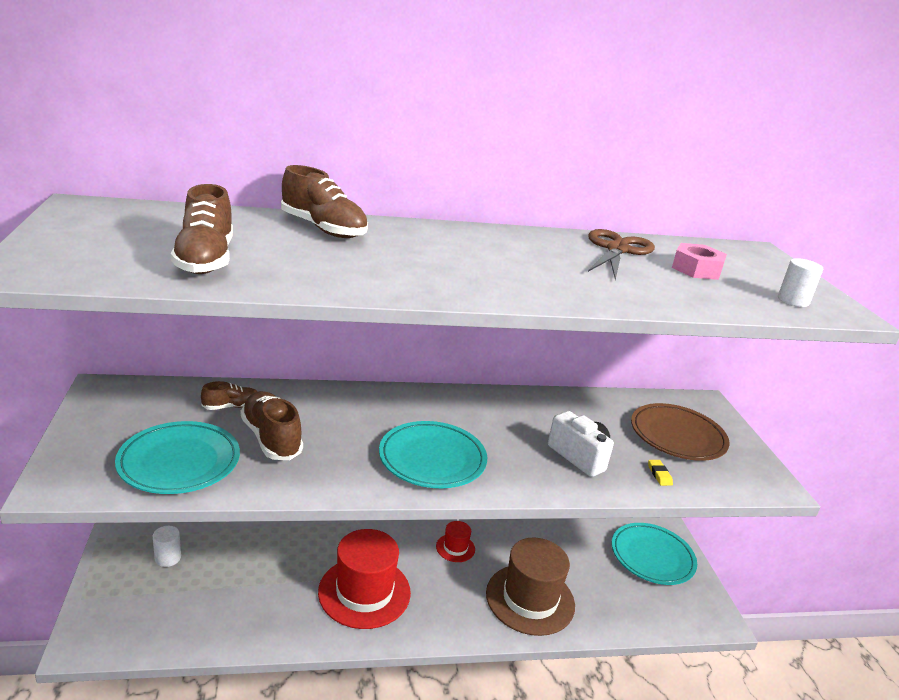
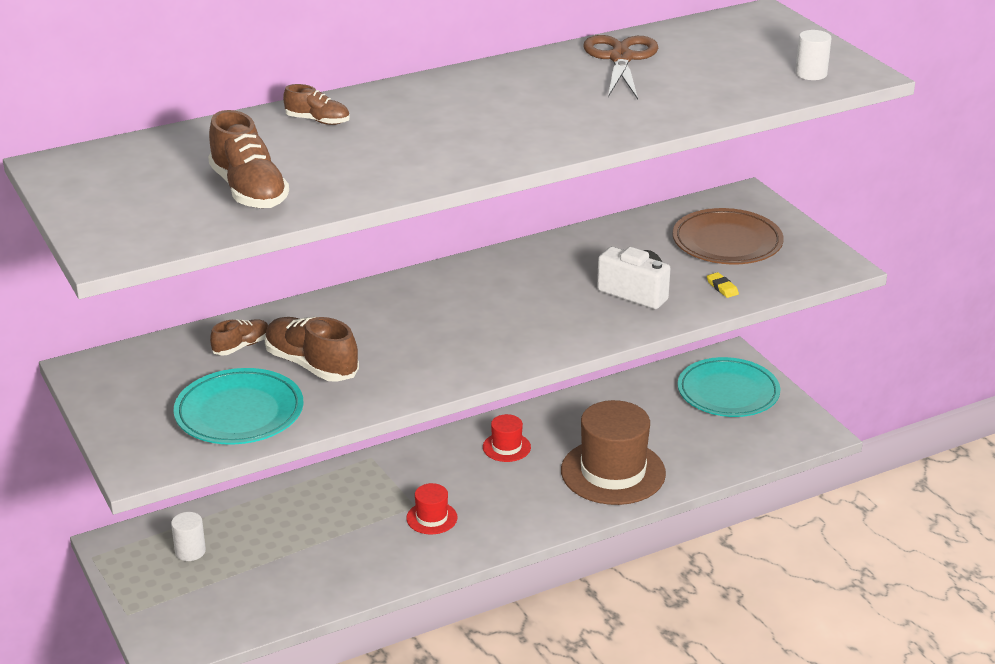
camera: 15 degrees left, 5 degrees up
(323, 229) = (318, 121): brown shoe -> brown shoe, size x0.57
(364, 592) = (431, 518): red hat -> red hat, size x0.47
(432, 459) = (489, 337): turquoise plate -> none
(696, 269) = (708, 61): pink nut -> none

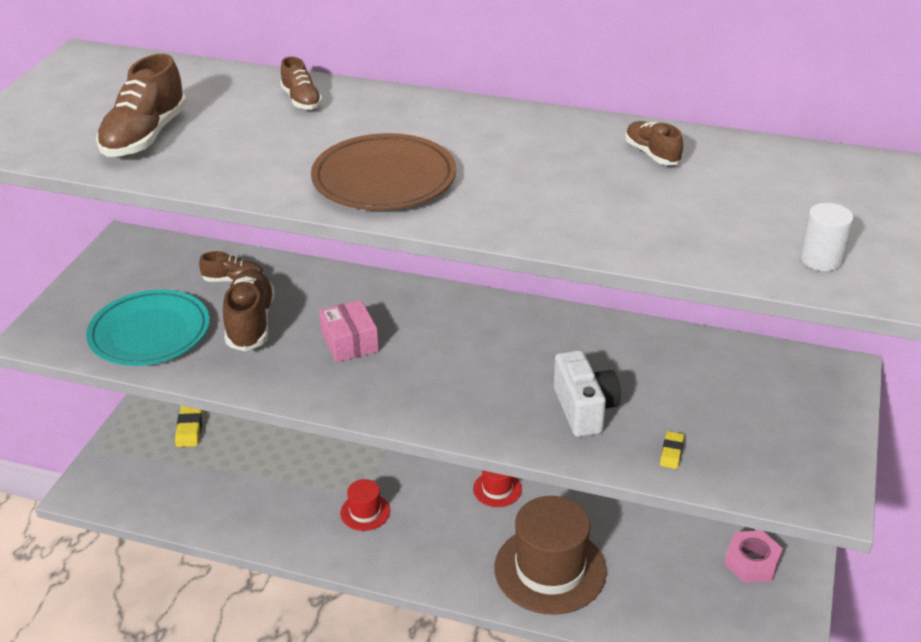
camera: 45 degrees right, 5 degrees up
(190, 551) = (190, 428): white cylinder -> yellow eraser
(411, 337) = (349, 342): none -> pink box
(620, 58) = (652, 154): brown scissors -> brown shoe
(727, 243) = (747, 409): brown plate -> brown plate (384, 179)
(728, 392) = (752, 562): turquoise plate -> pink nut

